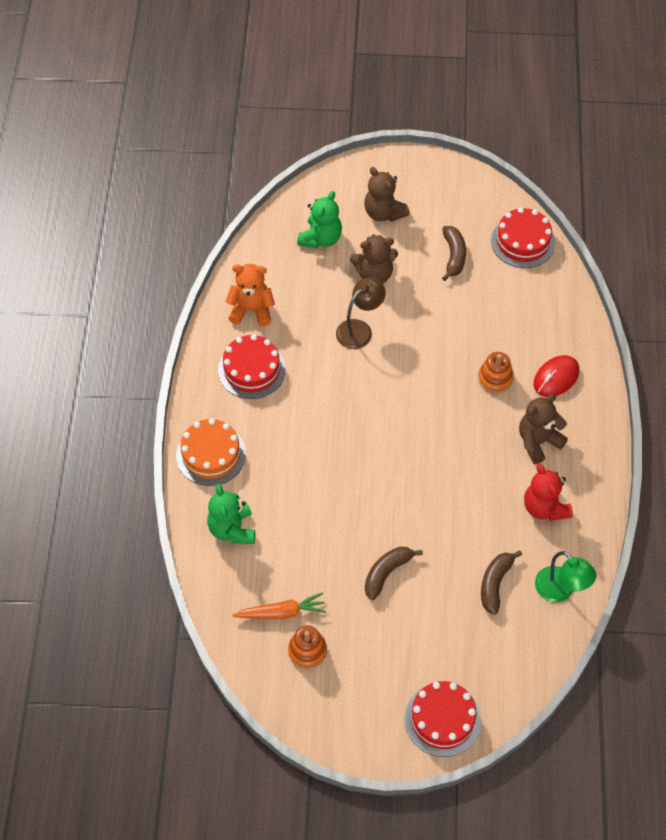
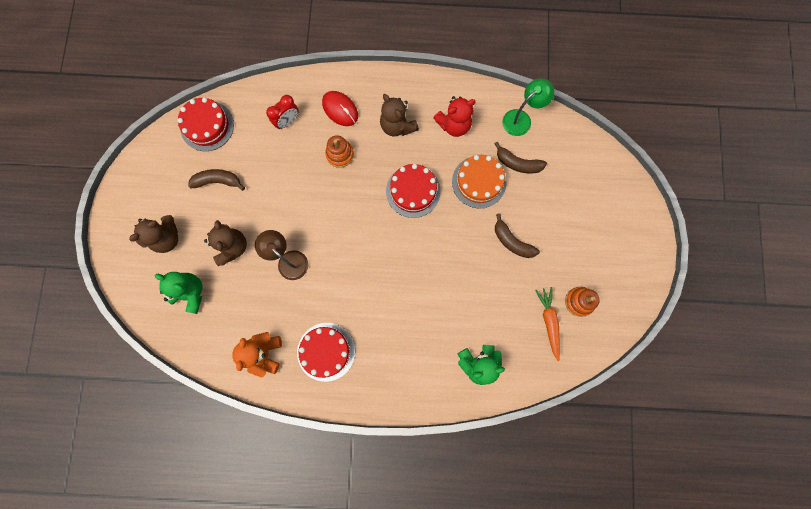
camera: 90 degrees left, 20 degrees up
(211, 455) = (409, 384): orange cake -> orange cake (479, 182)
(442, 719) = (625, 204): red cake -> red cake (413, 191)
(535, 322) = (287, 121): none -> red clock

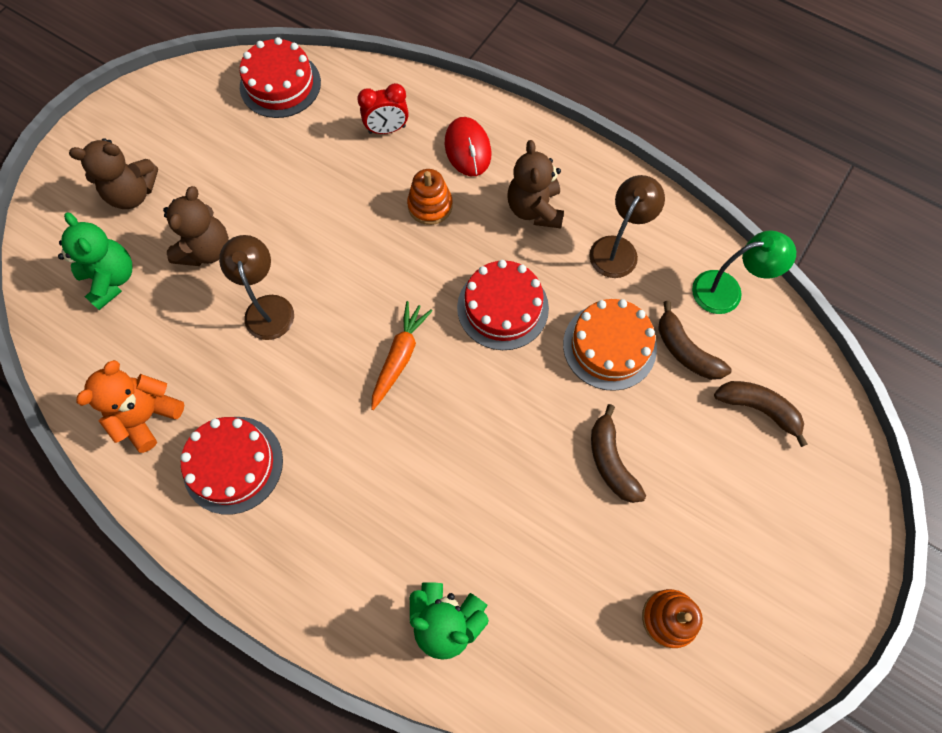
camera: 30 degrees right, 10 degrees down
(218, 181) = (246, 157): brown banana -> brown banana (758, 409)
(454, 125) = (618, 248): red teddy bear -> brown lamp
(549, 322) = (599, 622): orange carrot -> orange carrot (399, 357)

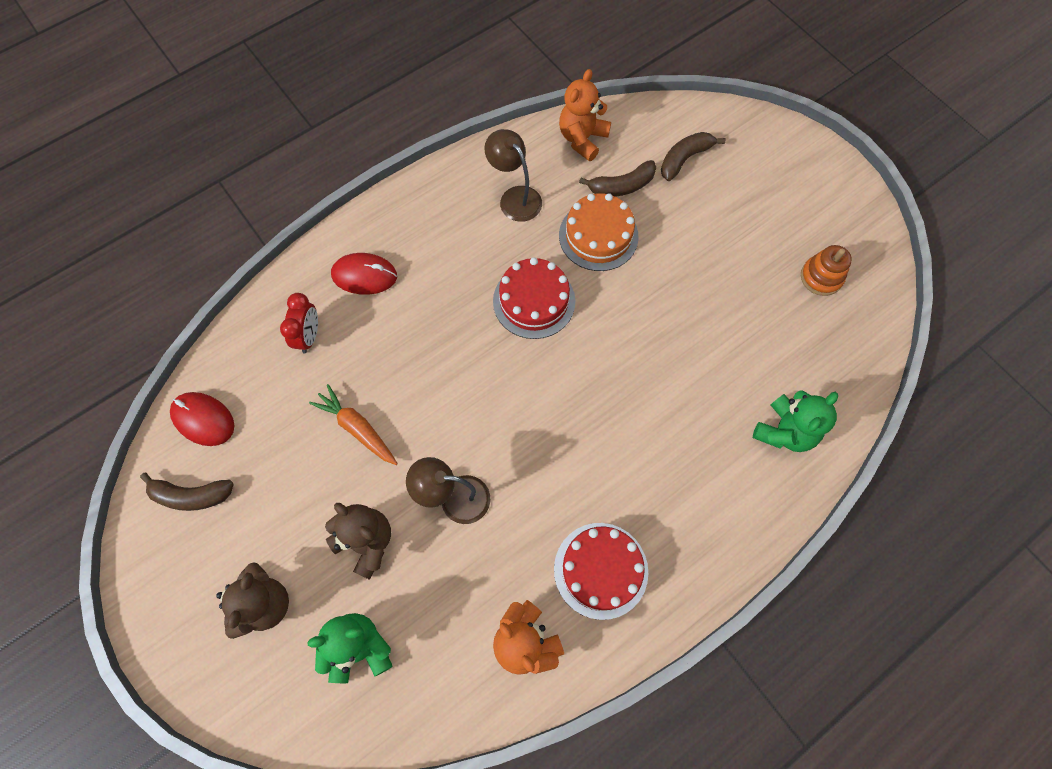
camera: 70 degrees left, 0 degrees up
(280, 84) = (203, 419): red cake -> red mouse
(399, 357) = (549, 397): orange carrot -> orange carrot (357, 428)
(430, 206) = (409, 325): orange stacking toy -> none
(534, 209) = (451, 244): brown teddy bear -> none
(611, 461) = (693, 270): brown banana -> brown banana (191, 495)
(727, 290) = (582, 139): green lamp -> orange teddy bear

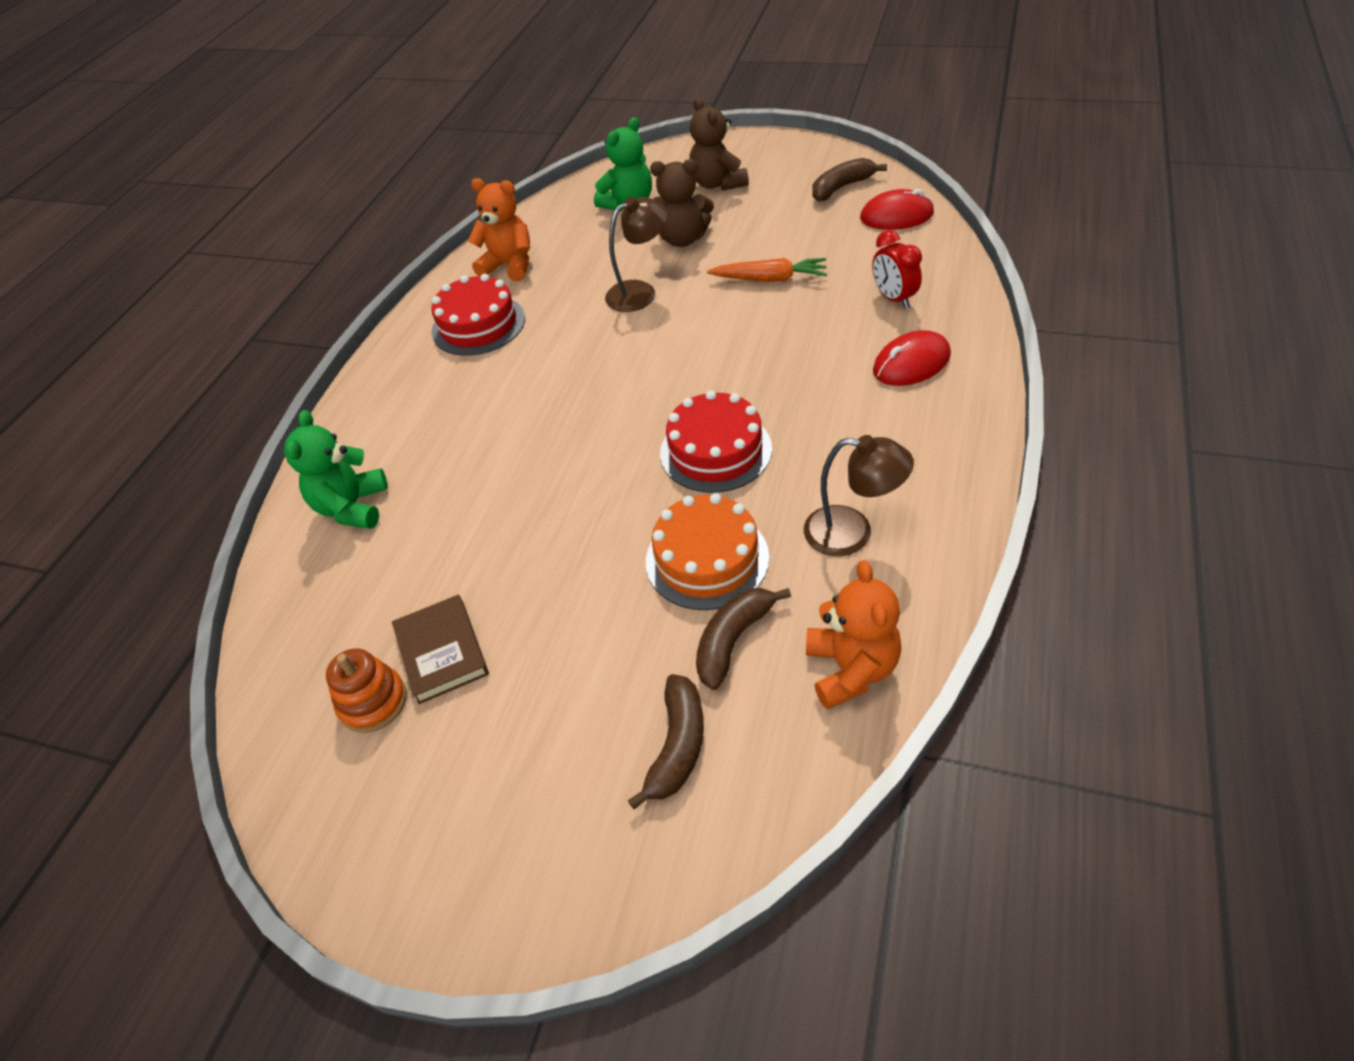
camera: 150 degrees right, 20 degrees down
(771, 281) = (442, 652): none -> brown book

